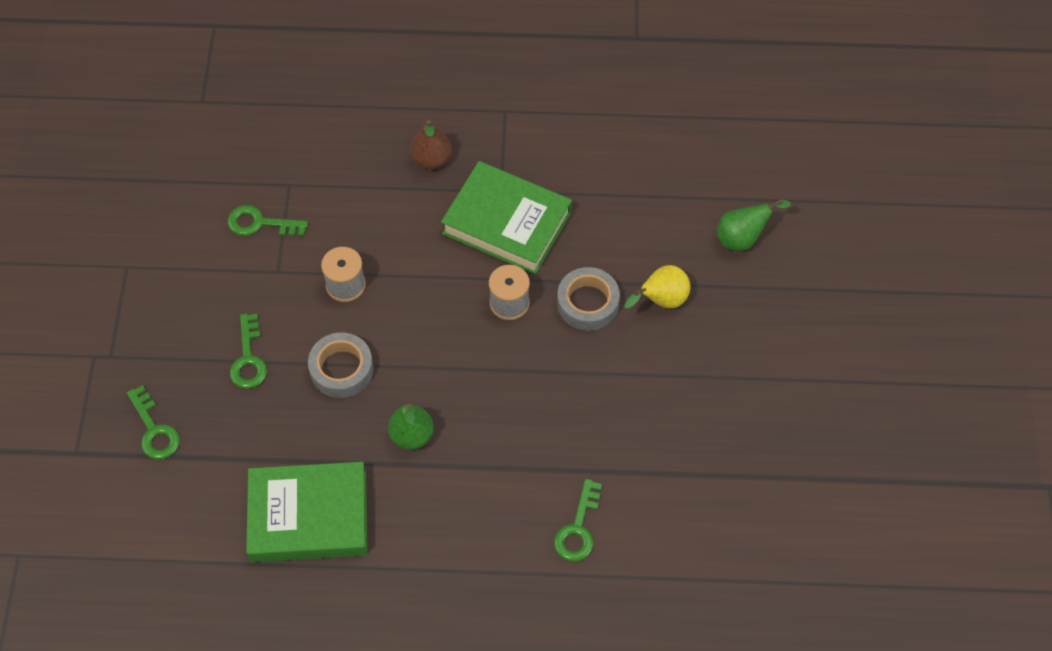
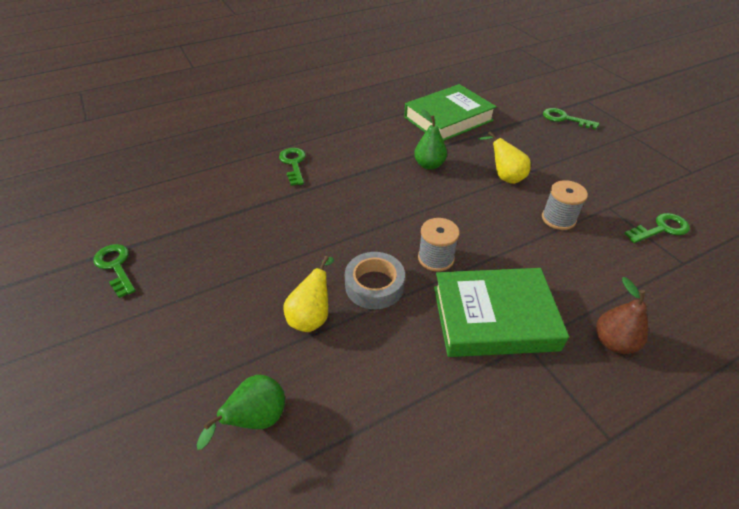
camera: 150 degrees right, 15 degrees down
(249, 359) = (561, 161): green key -> green key (115, 266)
(341, 369) = (504, 177): grey tape -> yellow pear

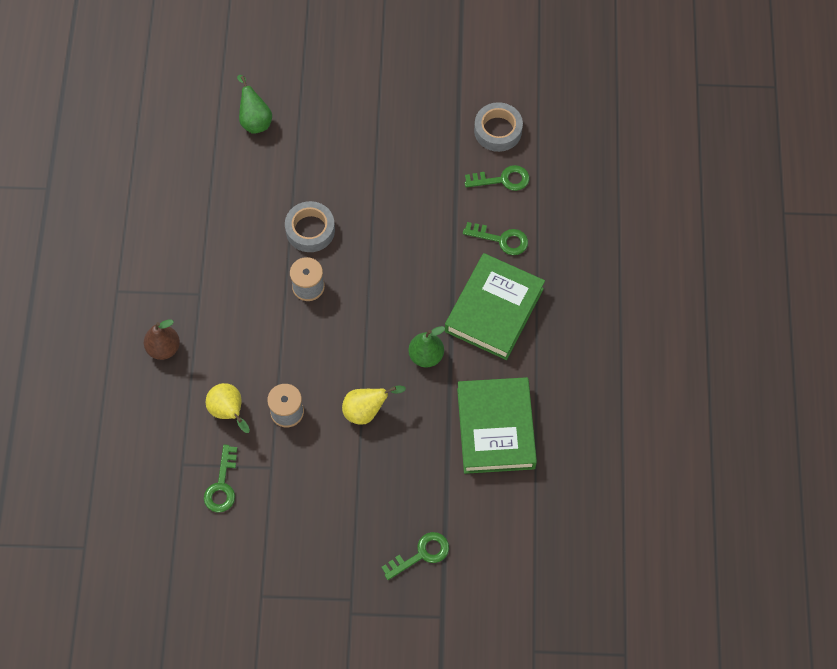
camera: 120 degrees right, 20 degrees up
(115, 266) = (439, 74): green key -> green key (503, 179)
(177, 202) = (498, 130): none -> grey tape
(312, 316) = (309, 178): yellow pear -> yellow pear (229, 412)
(494, 317) = (232, 289): green book -> green book (494, 310)

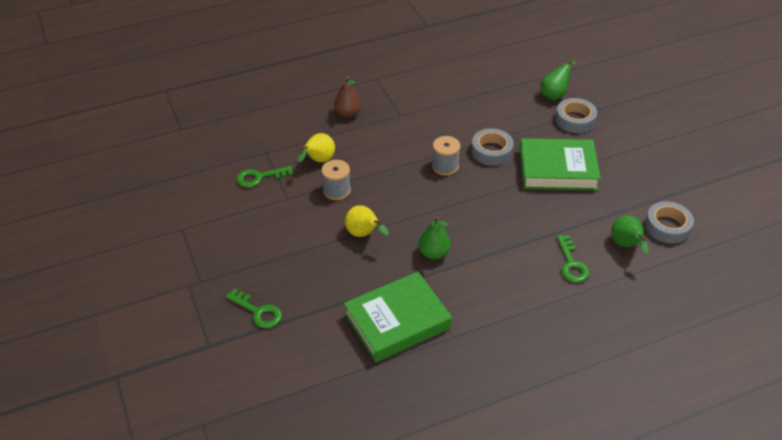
camera: 65 degrees right, 20 degrees down
(307, 124) = (575, 120): none -> grey tape
(494, 310) = (504, 282): green book -> green book (557, 170)
(503, 179) = (626, 245): green key -> green pear

